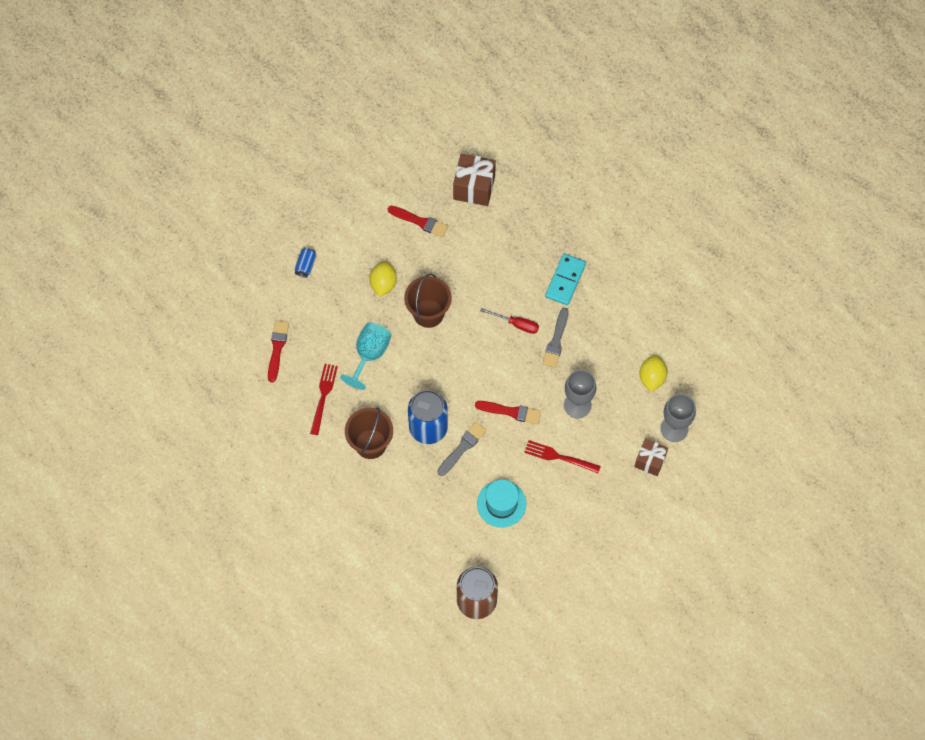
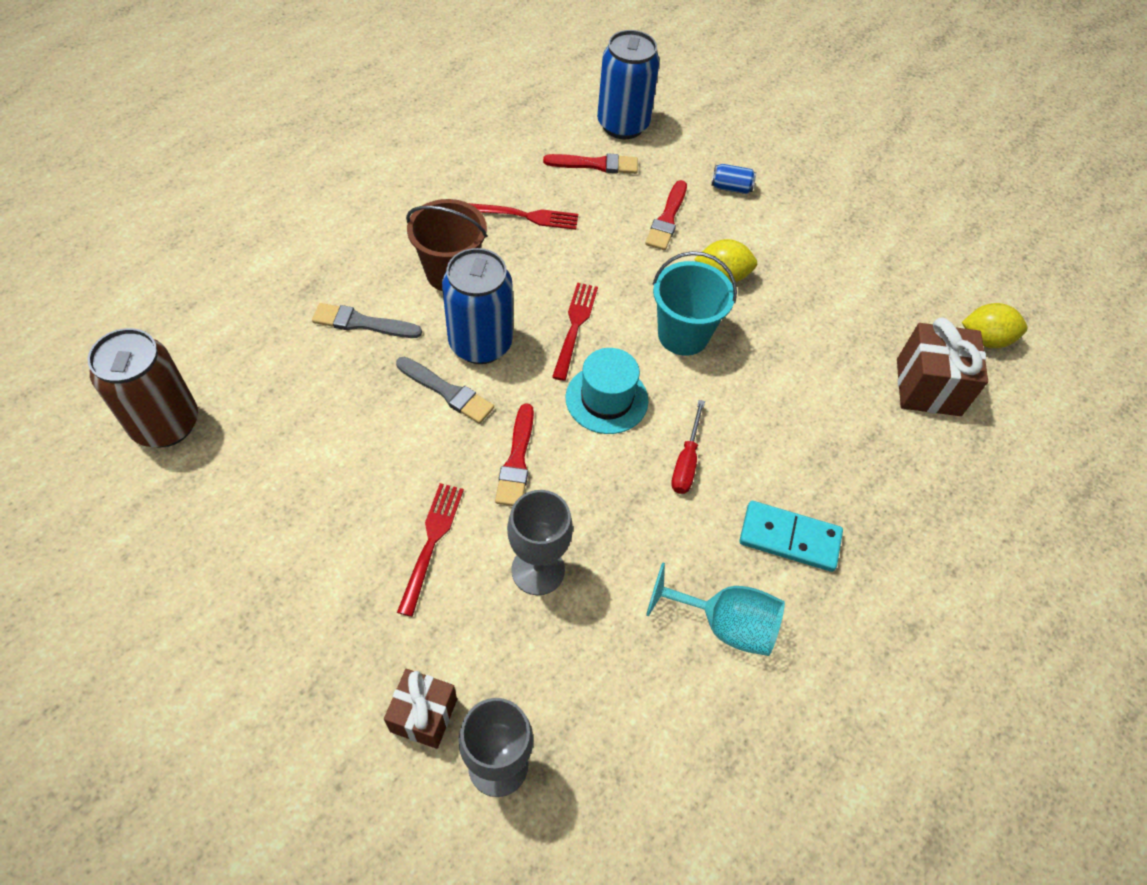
camera: 80 degrees right, 10 degrees down
(238, 326) = (623, 125): none -> blue can
(369, 354) = (600, 265): turquoise goblet -> turquoise goblet (724, 623)
(418, 374) = (575, 327): none -> red fork
(420, 222) = (842, 317): red brush -> red brush (667, 219)
(428, 313) = (683, 335): brown bucket -> turquoise bucket
(501, 504) = (342, 453): turquoise hat -> turquoise hat (606, 399)
(556, 341) = (664, 527): grey brush -> grey brush (362, 323)
(652, 377) = (610, 712): yellow lemon -> yellow lemon (985, 339)

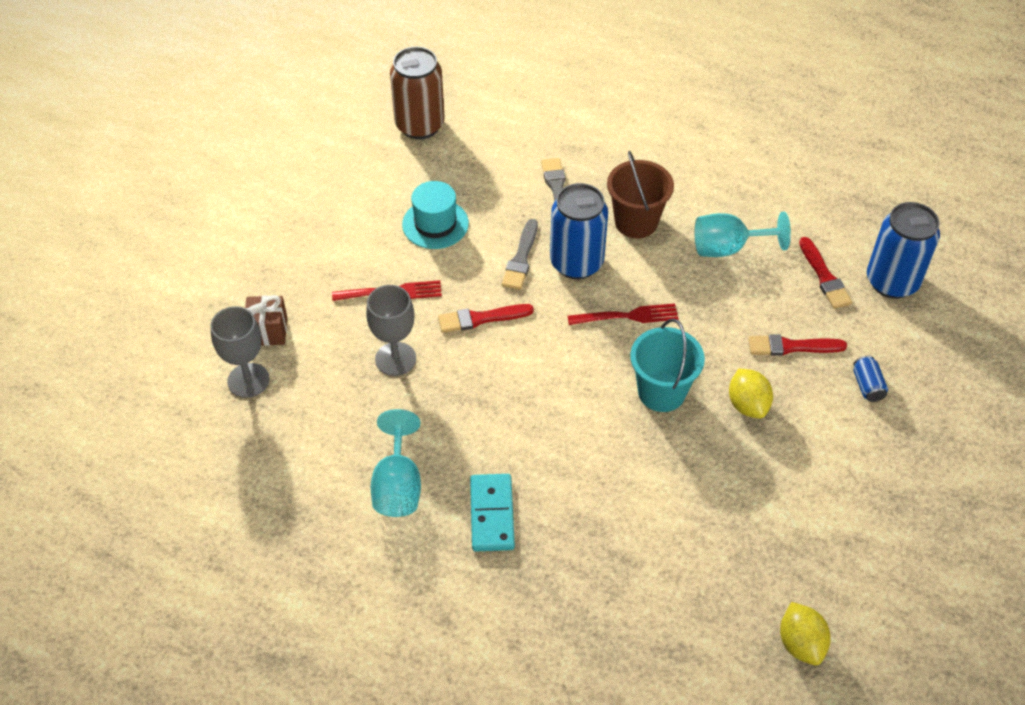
camera: 75 degrees right, 5 degrees down
(525, 216) = (728, 248): red fork -> turquoise goblet
(606, 399) = (565, 357): turquoise hat -> turquoise hat (435, 224)
(686, 461) = (532, 426): red screwdriver -> none
(928, 387) = (708, 598): brown gift -> none

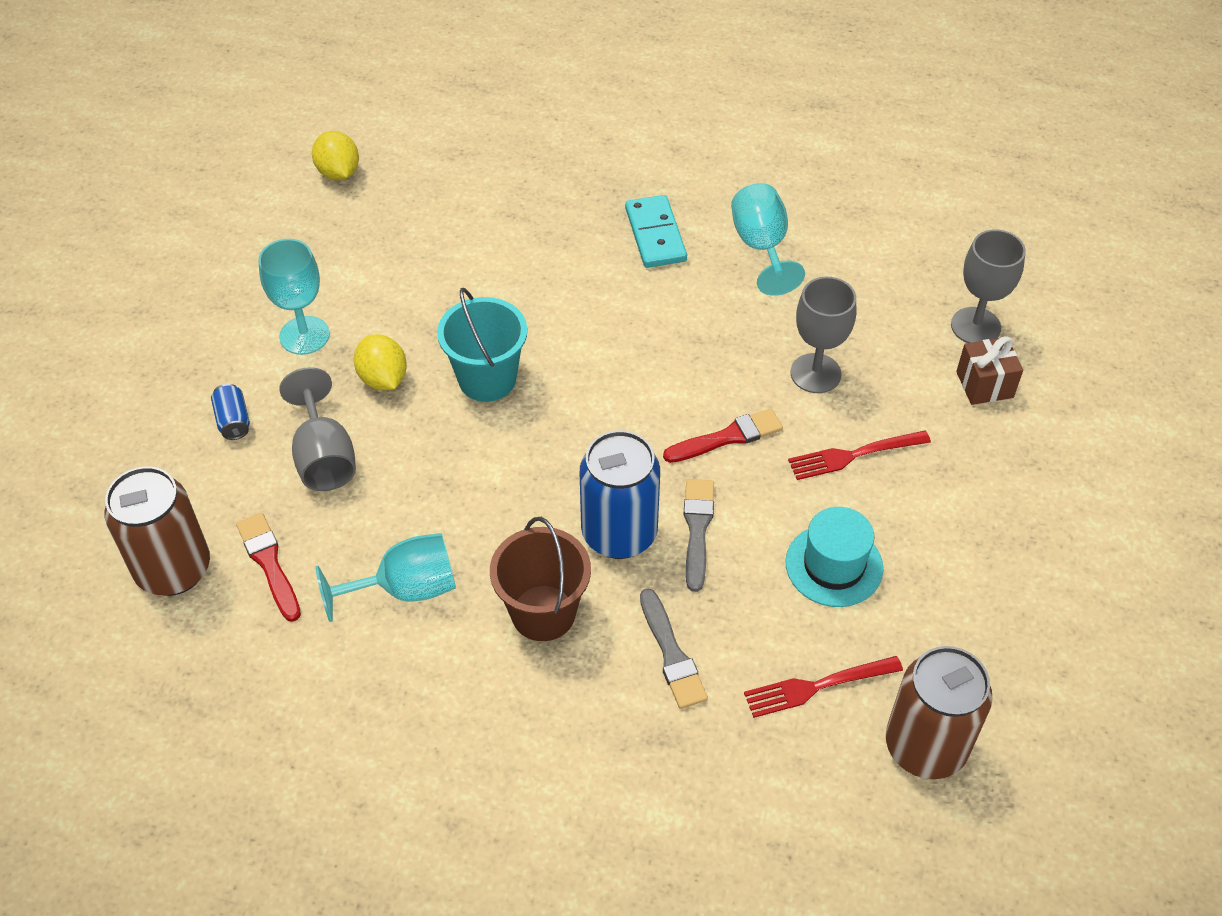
camera: 170 degrees right, 0 degrees up
(627, 316) = (539, 467): red fork -> red fork (817, 686)
(791, 346) = (324, 457): red brush -> grey goblet
(817, 455) = (304, 335): none -> turquoise goblet
(892, 282) = (173, 569): blue can -> brown can

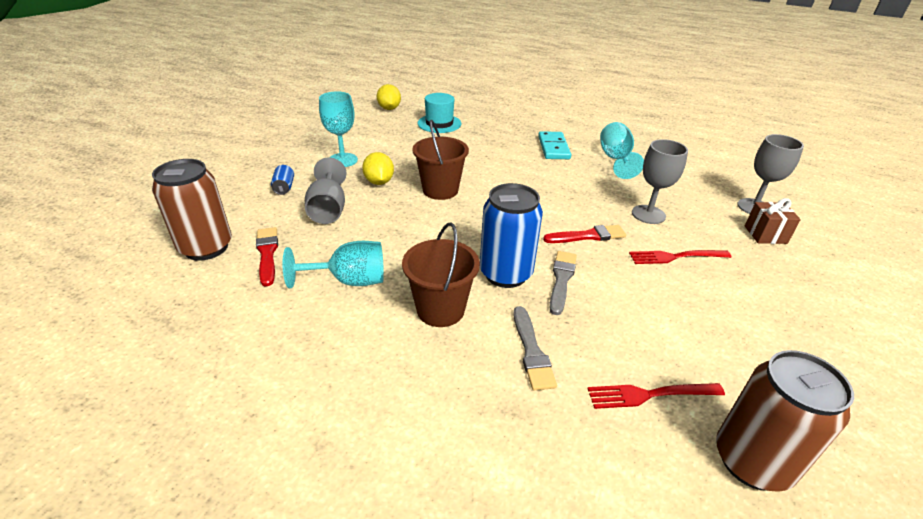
camera: 10 degrees right, 15 degrees down
(487, 379) = (440, 190): turquoise bucket -> brown bucket
(834, 565) = (663, 316): turquoise hat -> turquoise hat (439, 123)

